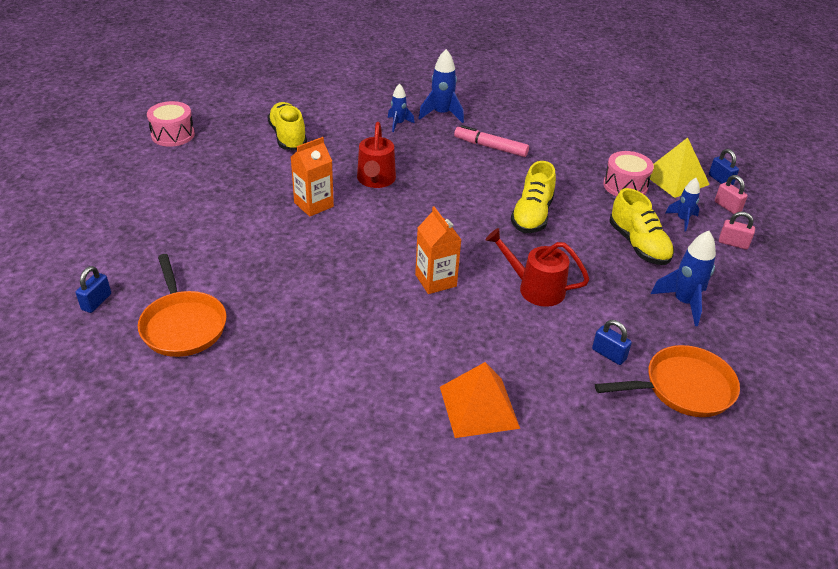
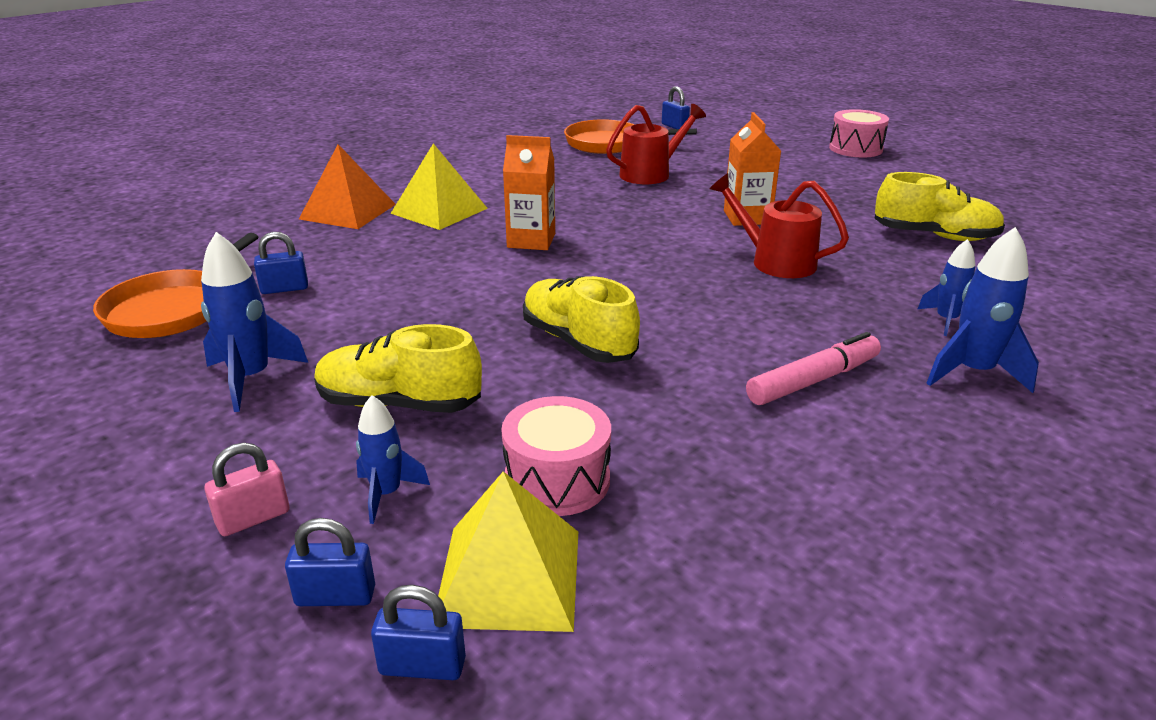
camera: 125 degrees right, 10 degrees down
(173, 135) = (968, 182): pink drum -> pink drum (855, 149)
(429, 353) = (439, 211): none -> yellow pyramid
(534, 288) = (439, 287): red watering can -> red watering can (651, 174)
(727, 207) = (335, 596): pink padlock -> blue padlock

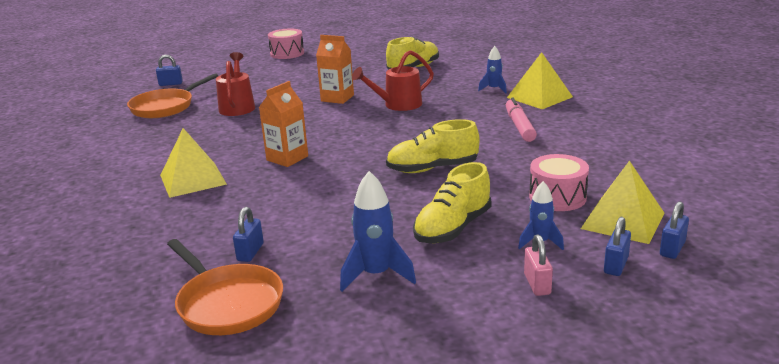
camera: 60 degrees left, 5 degrees down
(348, 211) = (139, 213): orange pyramid -> none
(973, 372) = (539, 97): blue rocket -> yellow pyramid

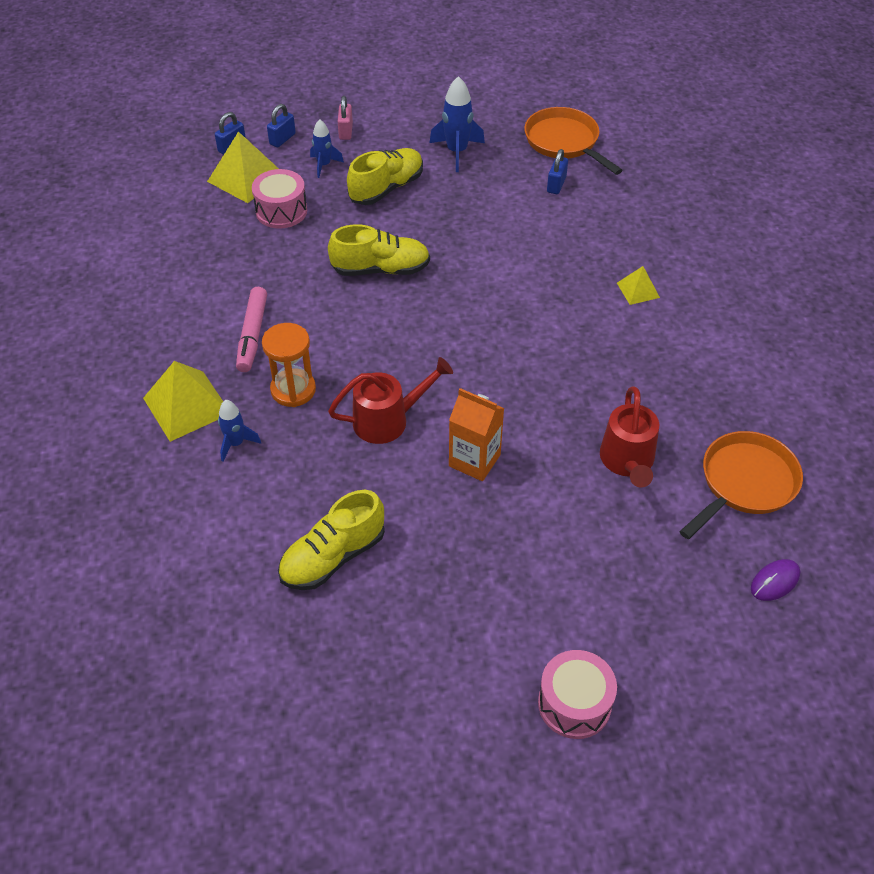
camera: 175 degrees left, 25 degrees up
(171, 84) = (774, 581): blue padlock -> purple mouse
(193, 179) = (638, 290): yellow pyramid -> yellow pyramid, size x0.54
(287, 158) = (538, 313): orange carton -> none
(470, 109) = (293, 390): none -> orange hourglass

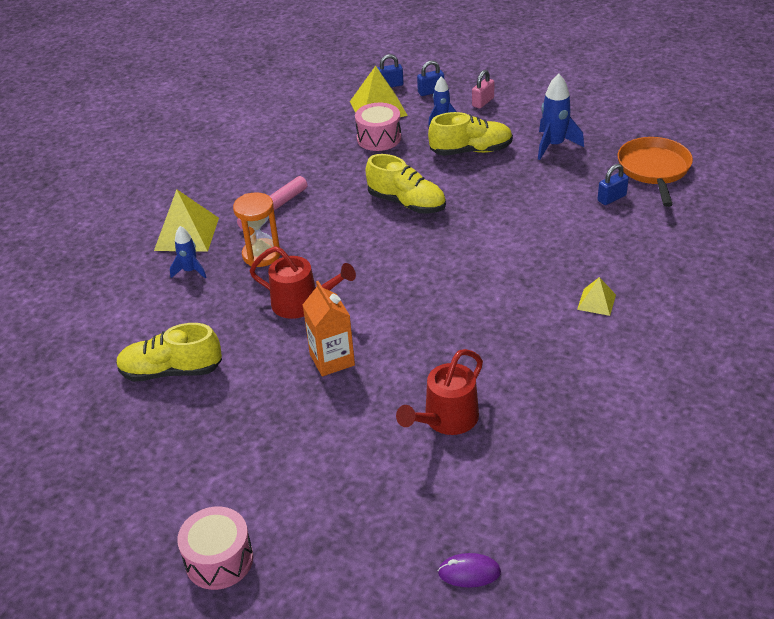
camera: 40 degrees right, 10 degrees down
(744, 483) = (526, 487): orange pan -> none

